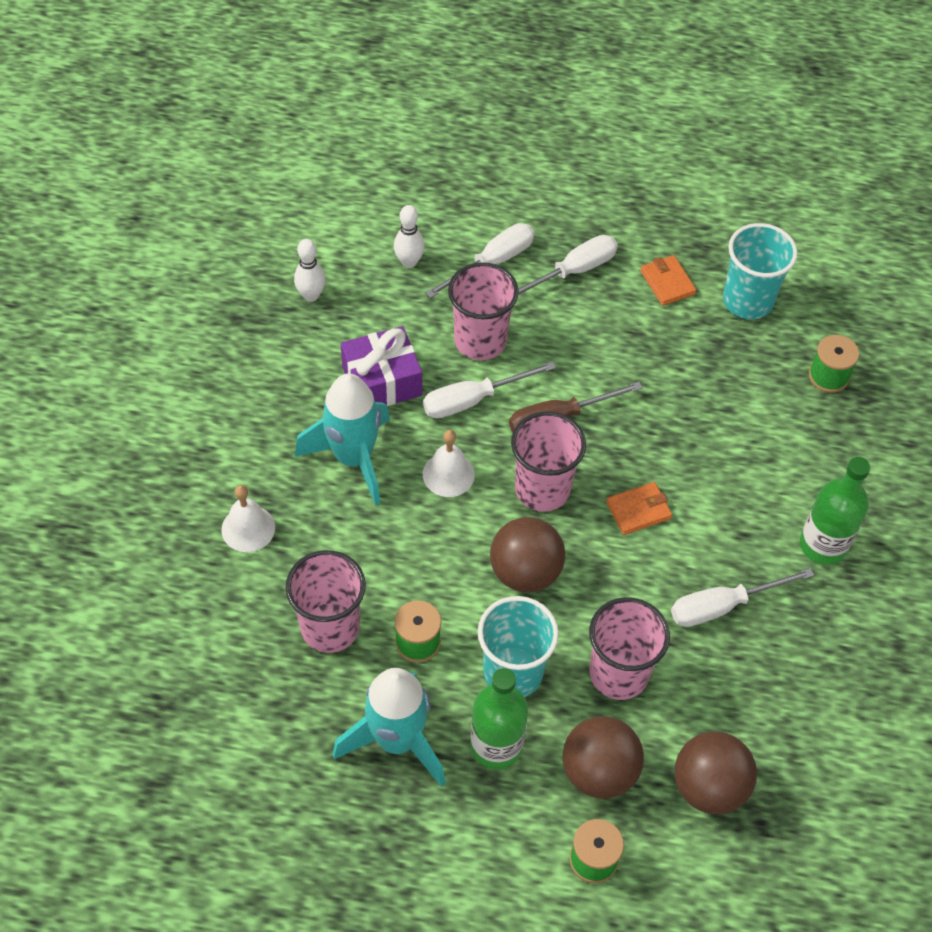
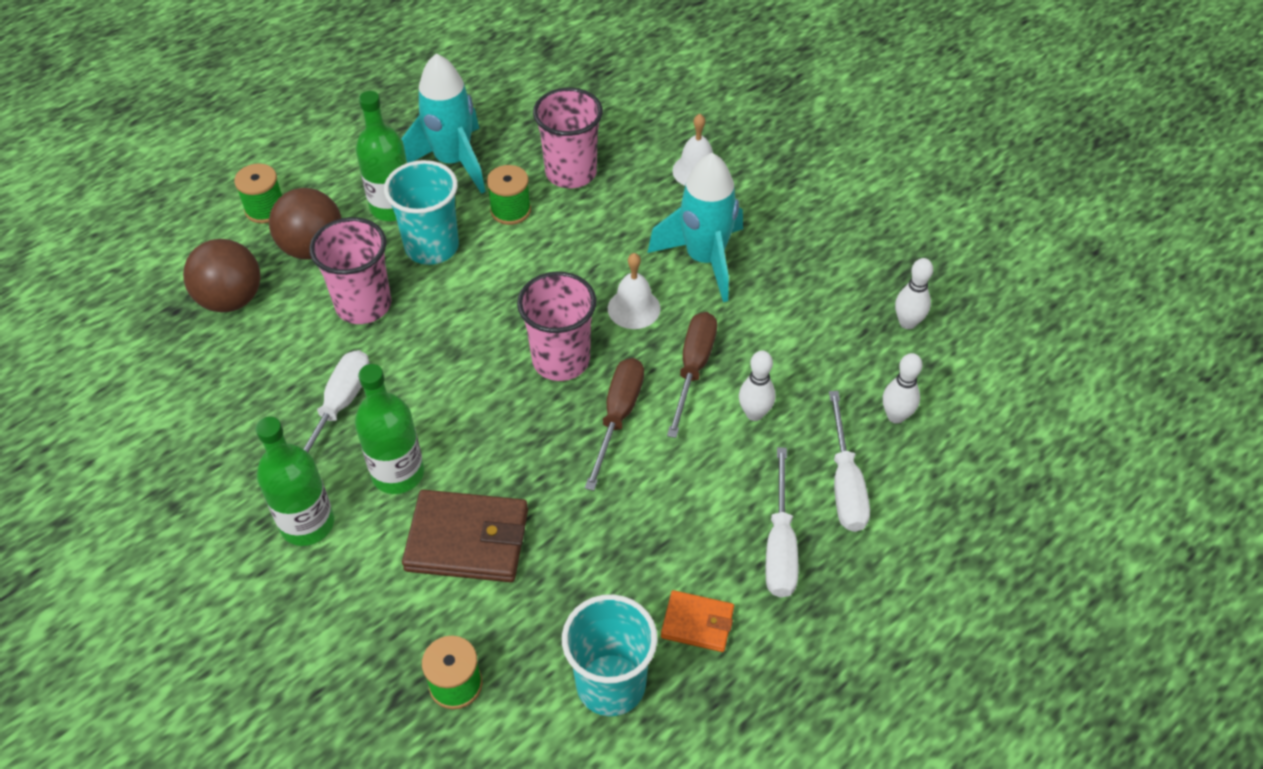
camera: 130 degrees right, 5 degrees down
(382, 381) = (768, 319): purple gift -> none
(473, 400) = (693, 369): white screwdriver -> brown screwdriver
(480, 341) = (754, 413): pink cup -> white bowling pin
(525, 572) = (500, 302): brown ball -> none
(638, 510) = (476, 412): orange wallet -> none
(733, 521) = (398, 473): none -> green bottle
(737, 440) = (467, 540): none -> brown wallet

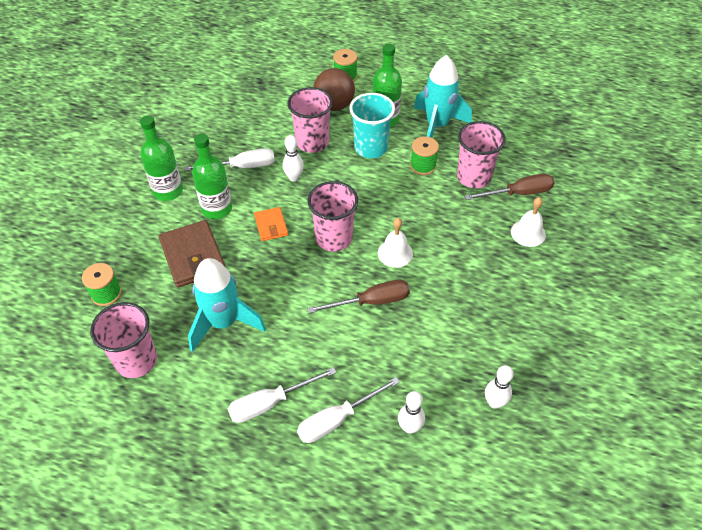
camera: 60 degrees right, 0 degrees up
(231, 299) = (280, 96): brown ball -> none
(611, 684) = (136, 360): turquoise cup -> pink cup
(618, 417) = (312, 282): brown screwdriver -> brown screwdriver (518, 193)
(697, 623) = (194, 384): orange wallet -> orange wallet (271, 225)
(704, 259) = (459, 269): turquoise rocket -> turquoise rocket (223, 322)
(754, 413) = (359, 347): white bowling pin -> white bowling pin (294, 177)

